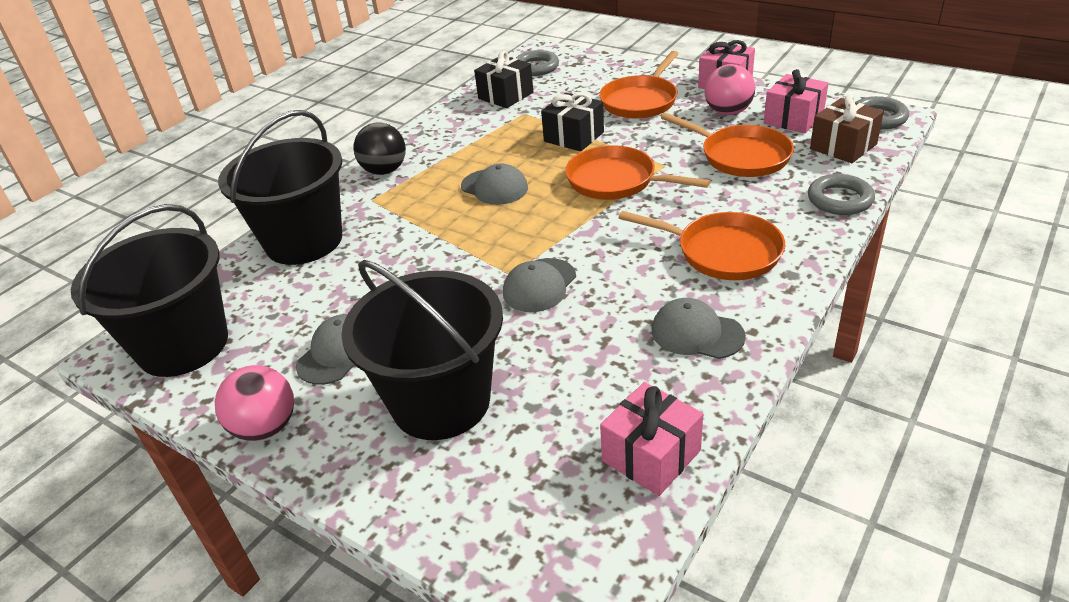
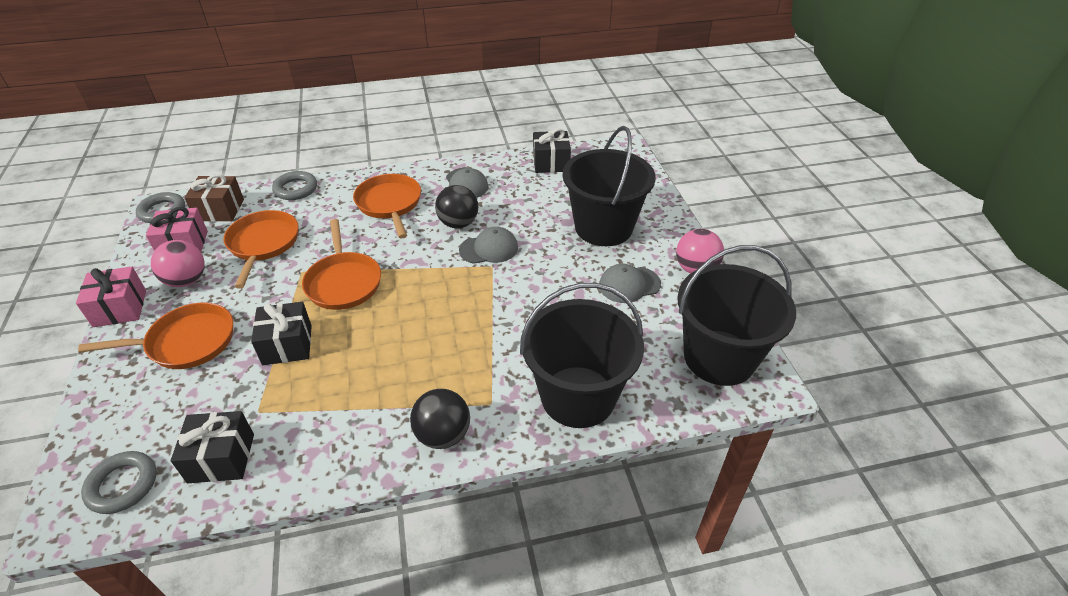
camera: 140 degrees left, 5 degrees up
(494, 187) = (405, 340): grey cap -> none
(615, 285) = (458, 223): none -> black ball
(651, 455) = (551, 163): pink gift -> black gift

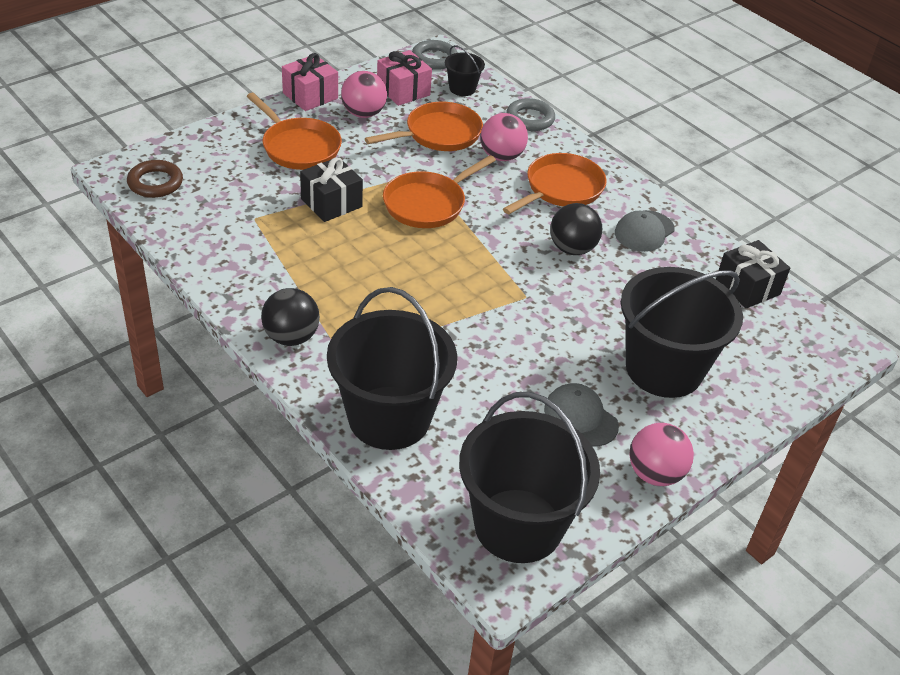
camera: 60 degrees right, 0 degrees up
(122, 485) = (155, 183): grey ring -> brown ring
(220, 210) = (462, 88): brown gift -> black bucket
(221, 458) = (201, 219): black gift -> none
(325, 220) = (501, 156): none -> pink ball
(489, 249) = (551, 285): grey cap -> none

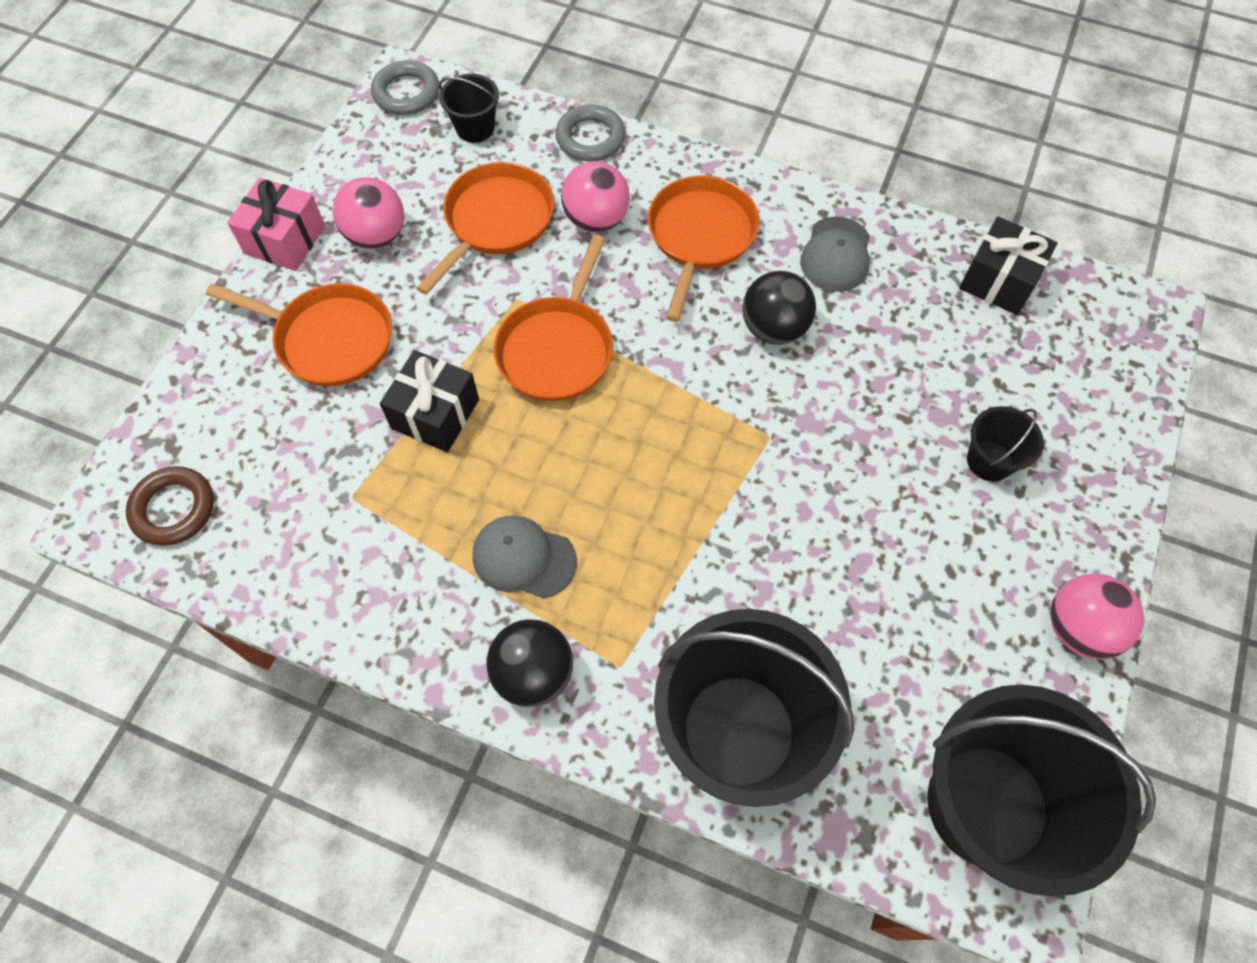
camera: 25 degrees left, 20 degrees up
(403, 91) = (402, 169): pink gift -> none
(580, 417) = (949, 592): grey cap -> grey cap (523, 558)
(664, 369) = (989, 461): black bucket -> black bucket, size x0.44

